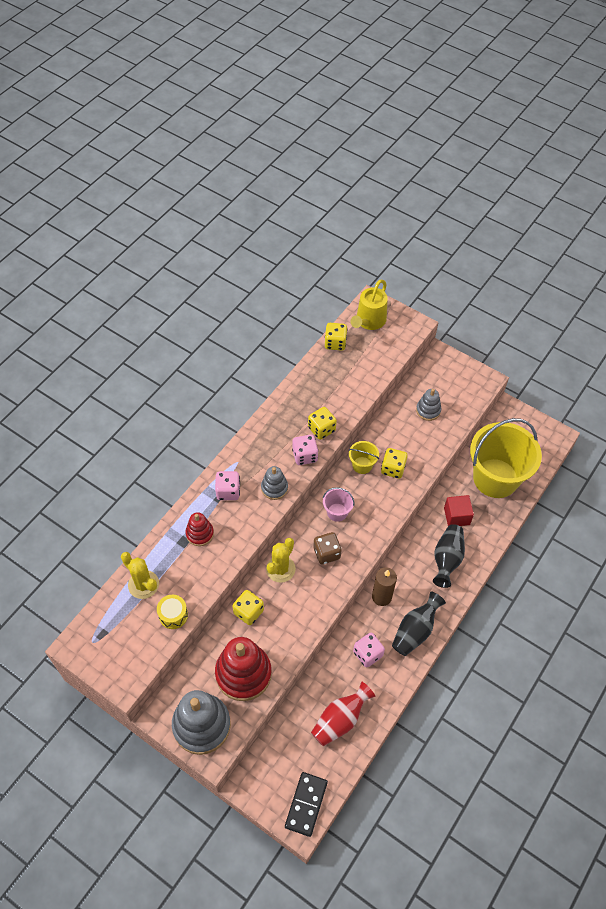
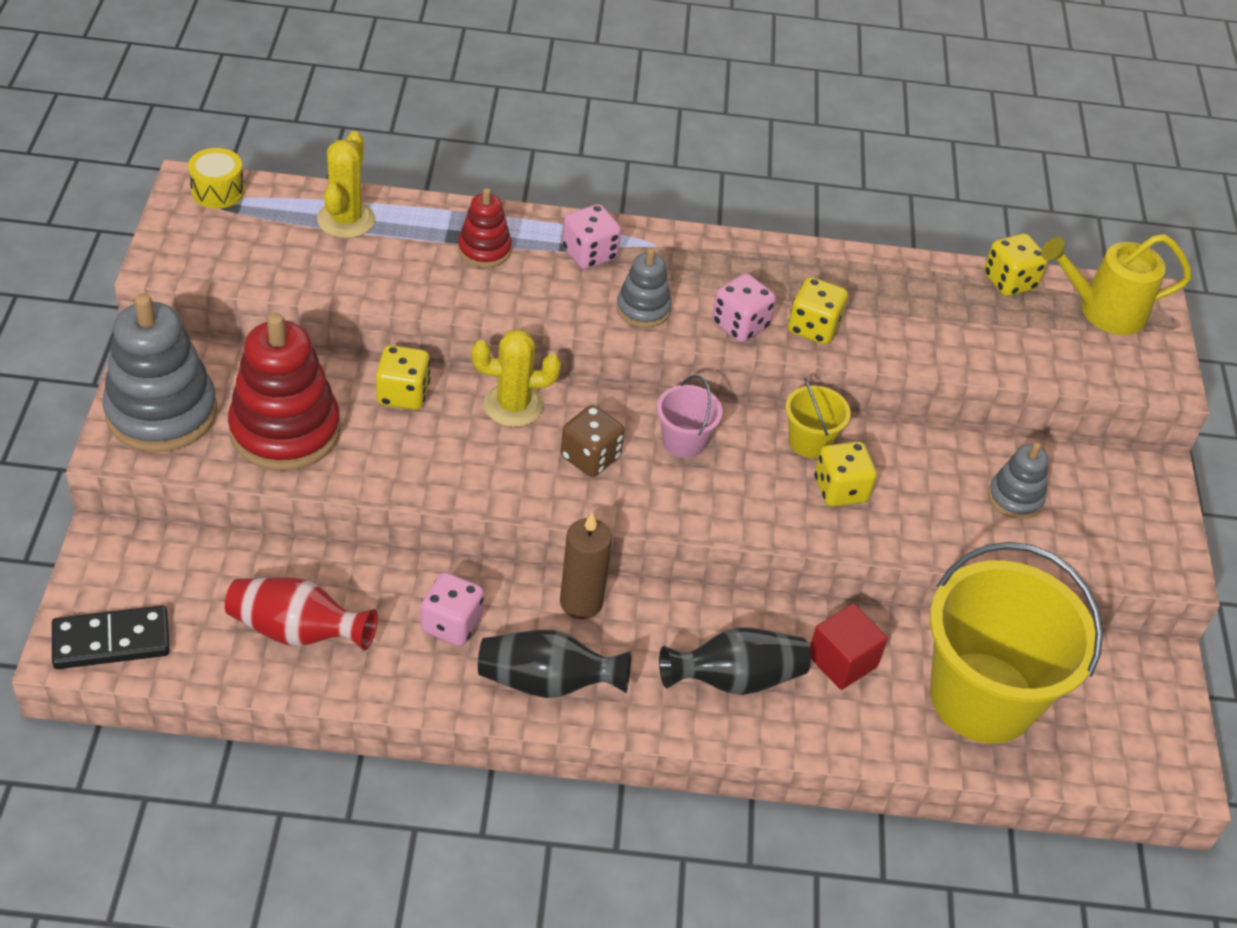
camera: 55 degrees right, 10 degrees down
(173, 615) = (315, 274): yellow drum -> yellow drum (218, 191)

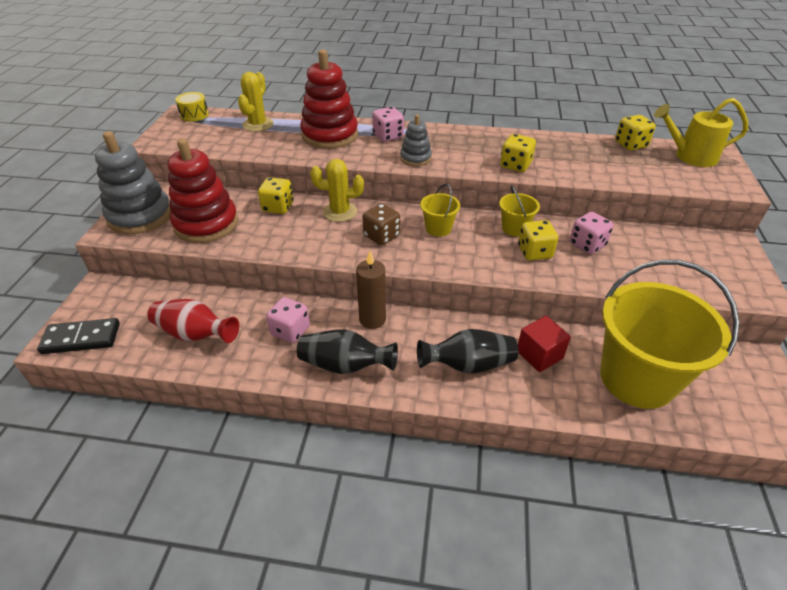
camera: 10 degrees right, 5 degrees down
(484, 250) = (330, 135): red stacking toy -> red stacking toy, size x1.92
(683, 441) = (438, 228): pink bucket -> yellow bucket
(740, 325) = (472, 164): pink dice -> pink dice (587, 245)
(1015, 498) = (647, 256): grey stacking toy -> none

